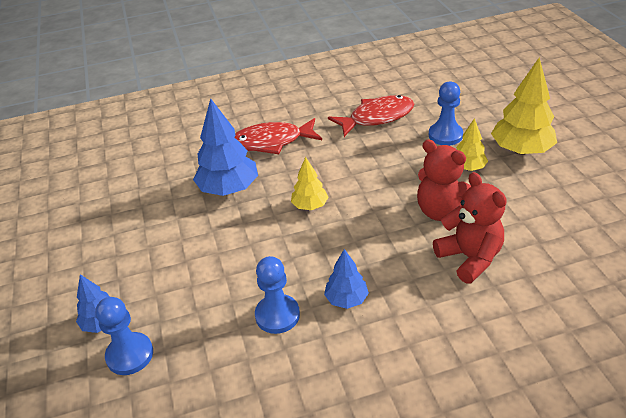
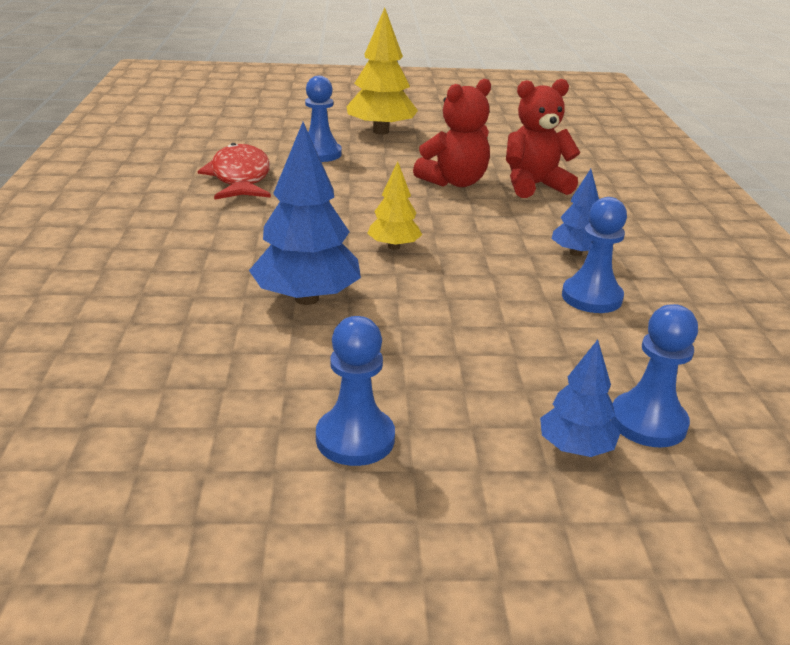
camera: 80 degrees left, 10 degrees down
(103, 239) = (355, 439): none -> blue pawn
(272, 142) = (217, 250): red fish -> none
(468, 168) = (389, 157): yellow tree -> none

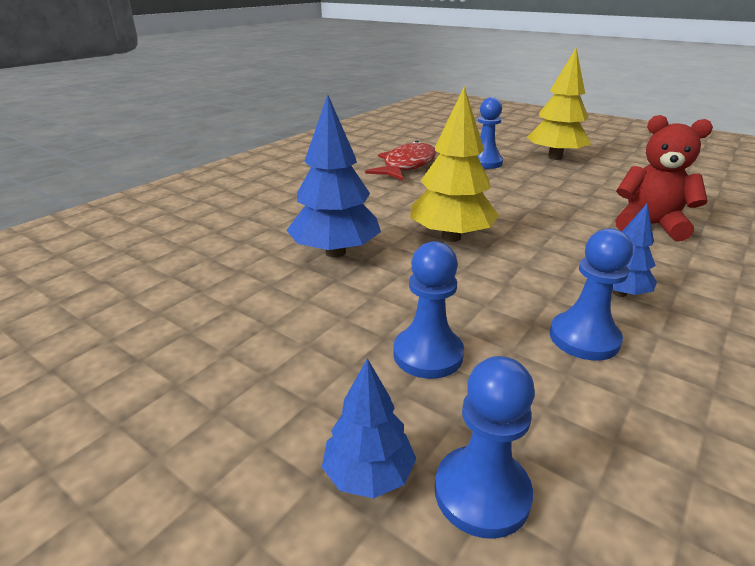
camera: 40 degrees right, 0 degrees up
(355, 439) = (217, 365): blue pawn -> blue pawn (428, 354)
(394, 247) = (451, 237): yellow tree -> yellow tree, size x1.78
(454, 182) = (571, 204): red teddy bear -> none

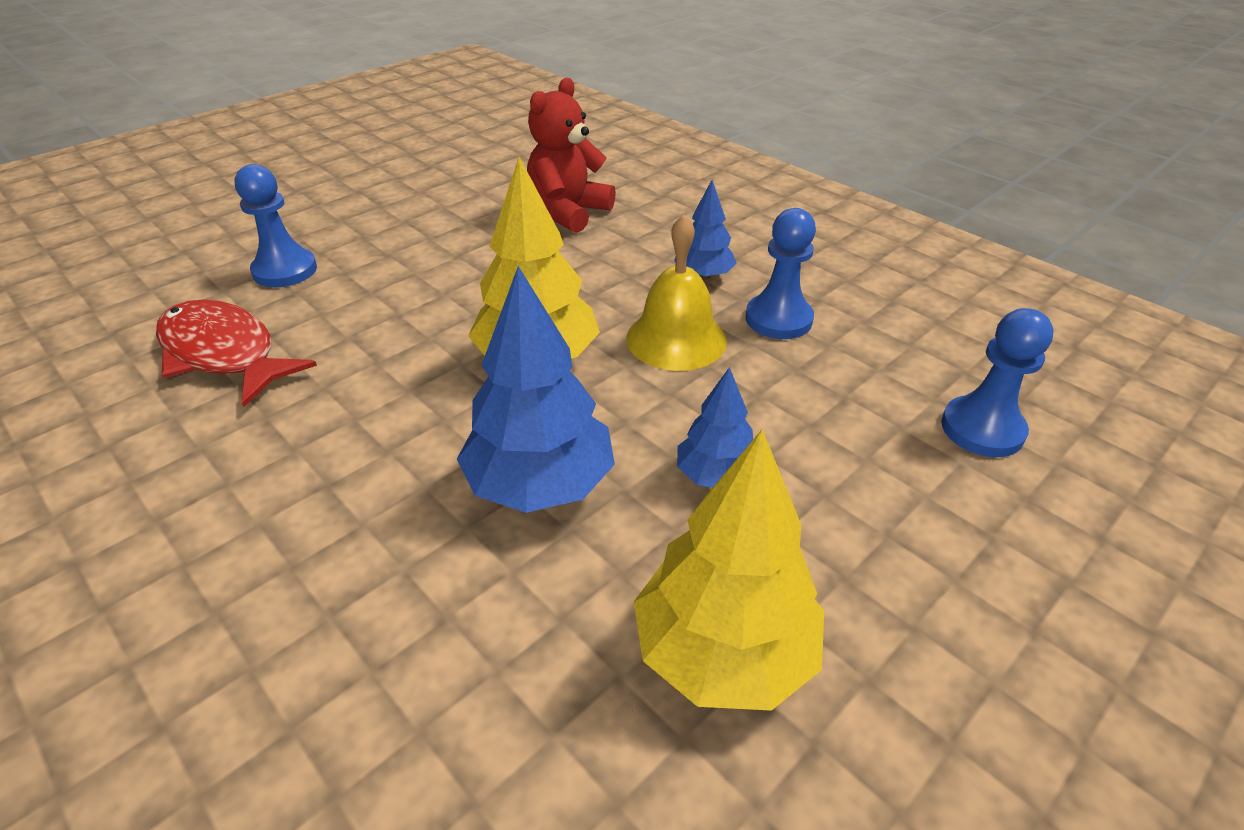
camera: 80 degrees left, 10 degrees up
(369, 474) = (978, 496): blue tree -> blue tree (715, 476)
(428, 354) = (803, 428): blue pawn -> none
(510, 286) = (676, 339): none -> yellow bell
(555, 157) = (319, 208): yellow tree -> yellow tree (724, 652)

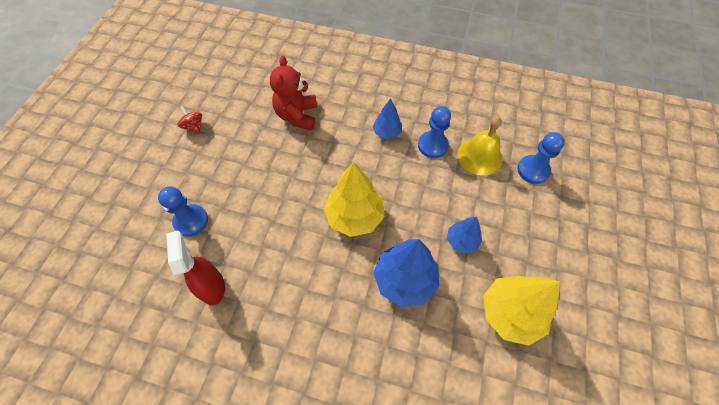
camera: 30 degrees left, 20 degrees up
(223, 354) = (212, 286): red fish -> red spray bottle
(405, 179) = (194, 127): none -> red spinning top
(676, 339) = (401, 177): yellow bell -> yellow bell (480, 156)

